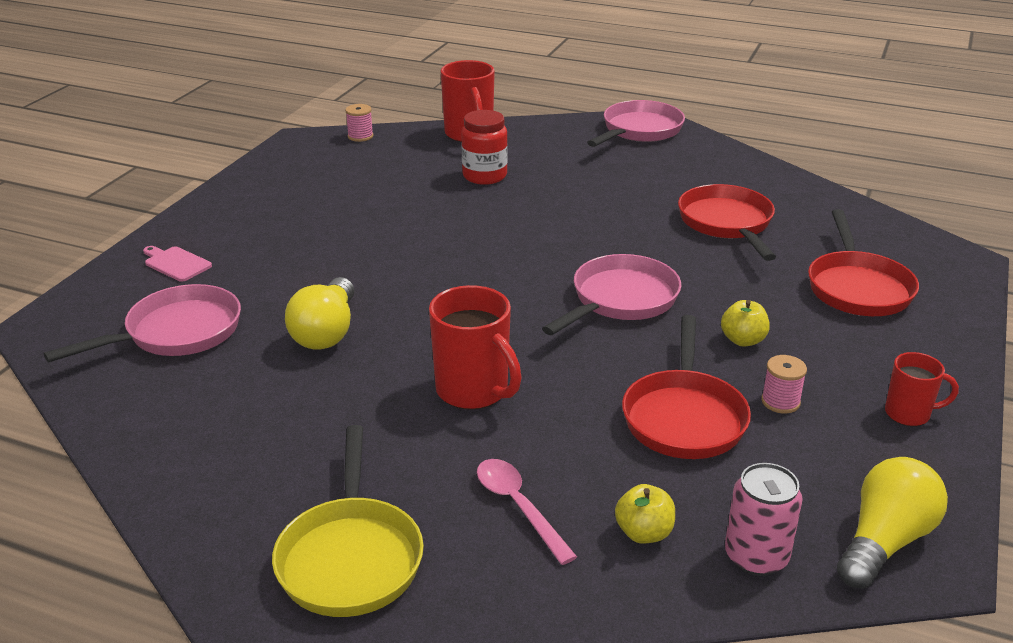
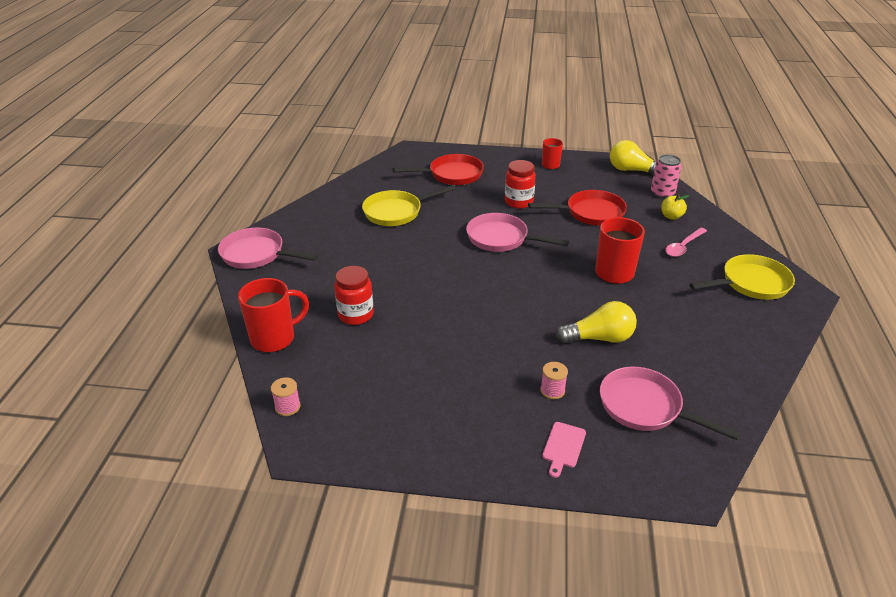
camera: 105 degrees left, 5 degrees up
(727, 223) = (396, 212): red pan -> yellow pan
(743, 340) = (518, 202): yellow apple -> red jar
(780, 402) = (562, 191): pink spool -> pink spool (552, 390)

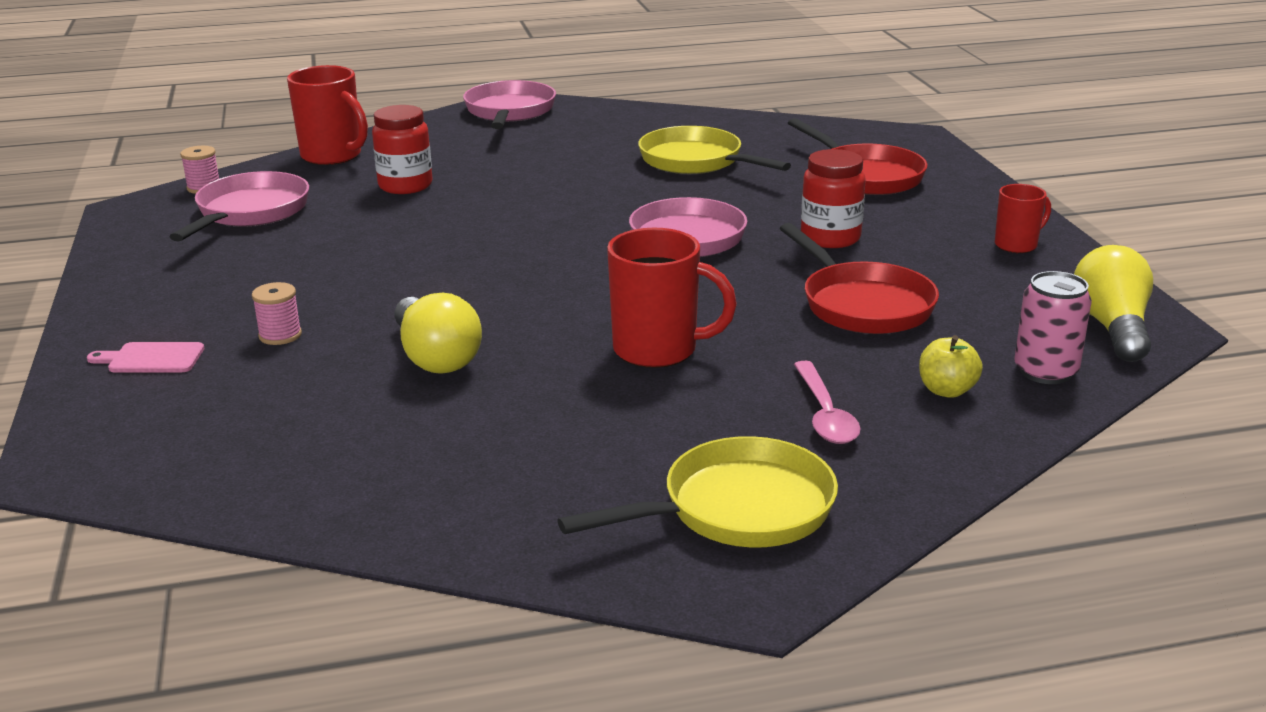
camera: 70 degrees right, 10 degrees down
(645, 407) = (258, 415): pink pan -> pink pan (250, 212)
(683, 246) = (825, 414): pink spoon -> pink spoon turned 120 degrees counterclockwise
(751, 283) = (737, 509): yellow pan -> yellow pan turned 75 degrees counterclockwise

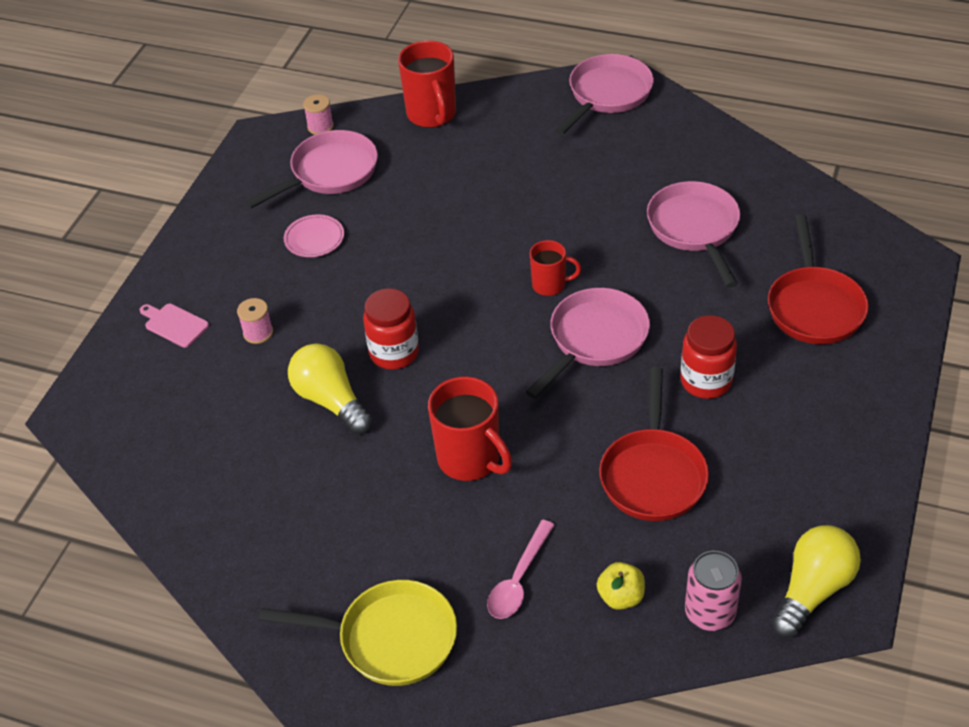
camera: 35 degrees right, 20 degrees up
(281, 256) = (314, 239): none -> pink plate
(405, 186) = (454, 178): red jar -> red jar (394, 353)
(436, 357) = (331, 400): yellow light bulb -> yellow light bulb turned 135 degrees clockwise
(696, 161) = (695, 229): yellow pan -> pink pan
(1017, 245) = (846, 456): red mug -> red mug (550, 285)

